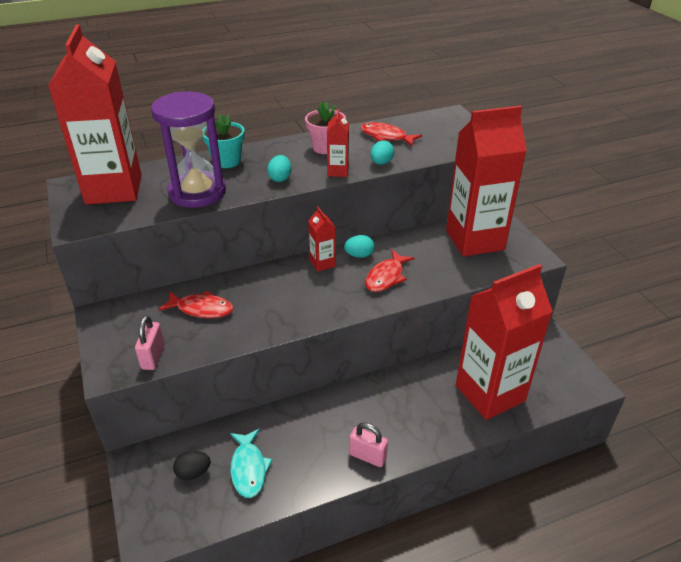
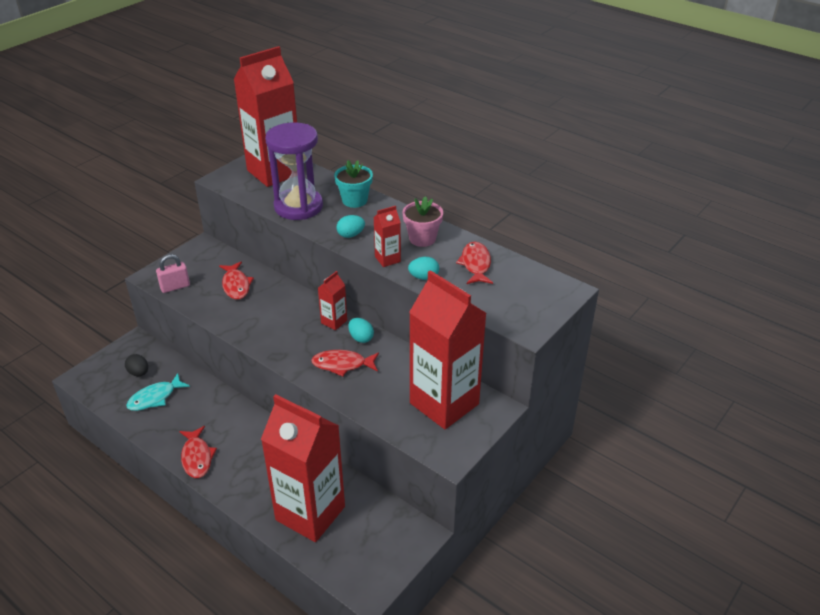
camera: 60 degrees right, 0 degrees up
(367, 456) = (197, 457): pink padlock -> red fish

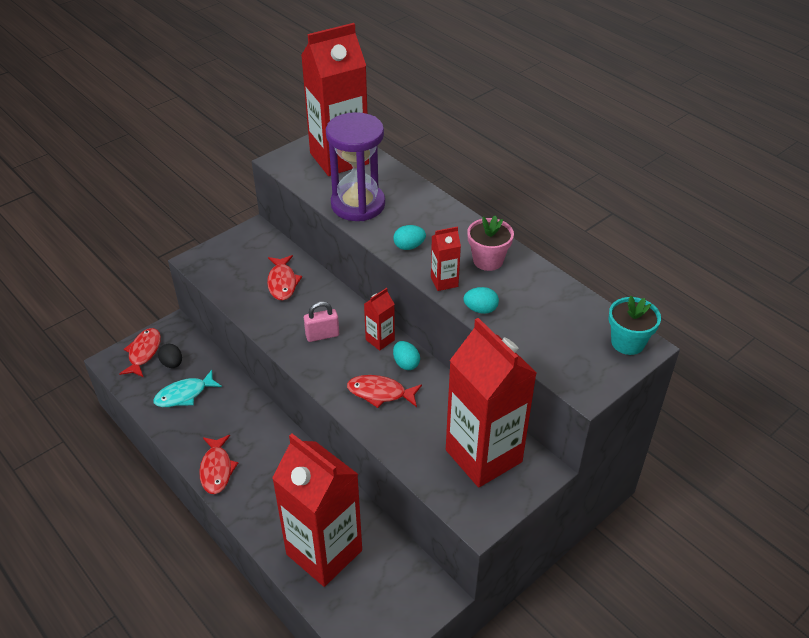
camera: 10 degrees right, 5 degrees up
(175, 287) = (218, 277): pink padlock -> pink padlock (322, 335)
(354, 200) = (421, 203): turquoise flower pot -> turquoise flower pot (627, 342)
(475, 264) = (542, 300): red fish -> red fish (143, 352)

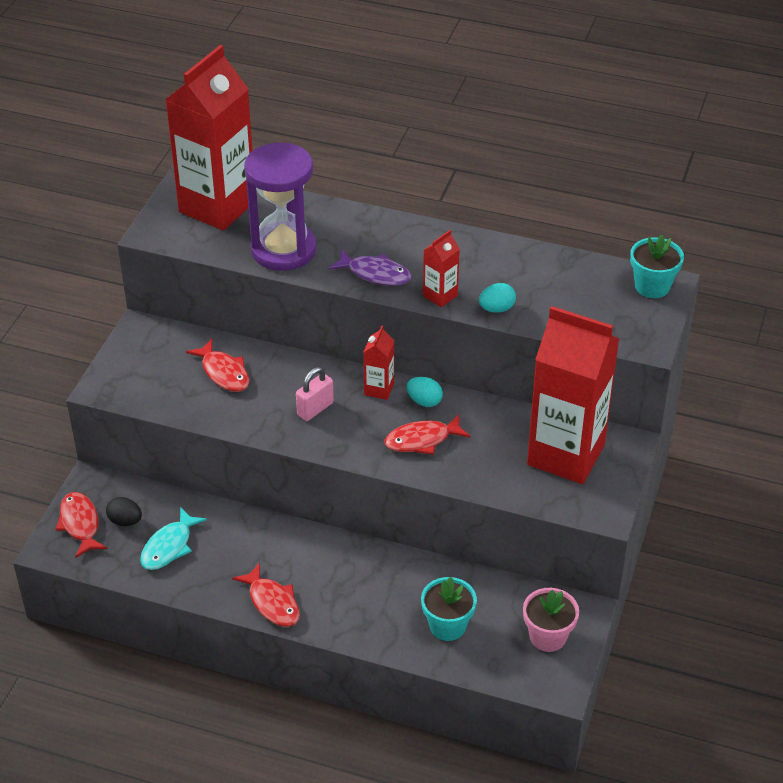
camera: 30 degrees left, 0 degrees up
(324, 552) = (447, 626): red carton -> turquoise flower pot
(409, 246) = (375, 274): turquoise egg -> purple fish
(488, 260) = (465, 258): pink flower pot -> pink flower pot (548, 636)

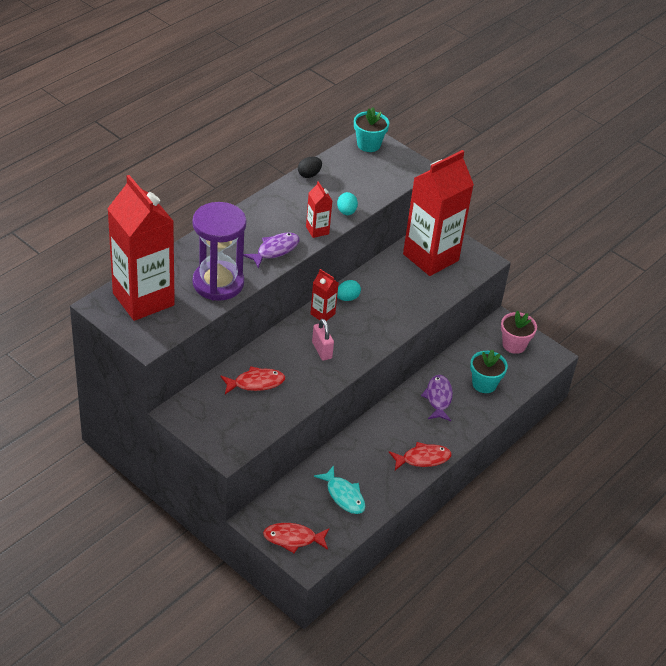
camera: 70 degrees left, 0 degrees up
(125, 521) = (305, 512): black egg -> black egg (309, 175)
(388, 585) = (438, 398): none -> purple fish
(422, 440) = (381, 312): red fish -> none

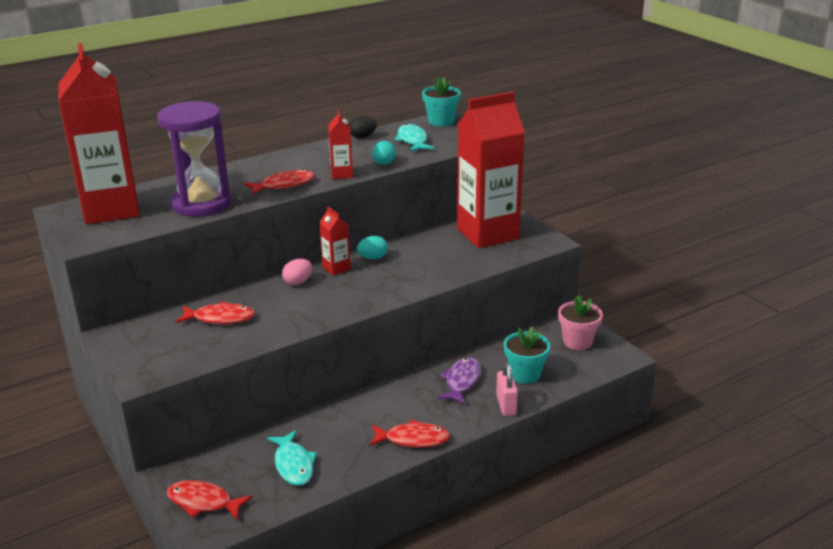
camera: 20 degrees right, 15 degrees down
(275, 250) = (284, 185): purple fish -> red fish
(298, 334) = (298, 282): none -> pink egg
(322, 350) = (315, 298): pink padlock -> pink padlock (506, 405)
(356, 176) = (412, 140): none -> turquoise fish

